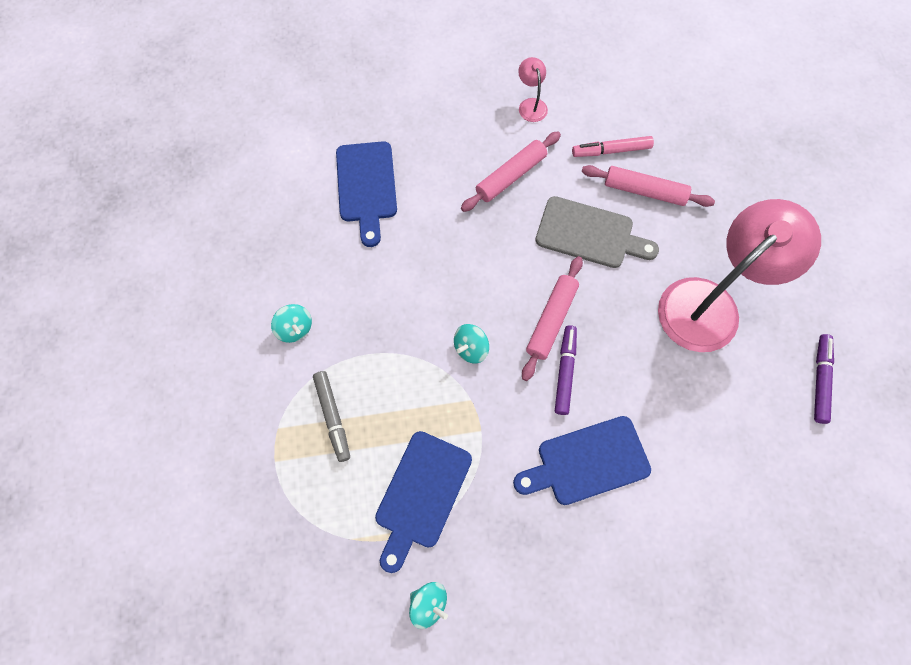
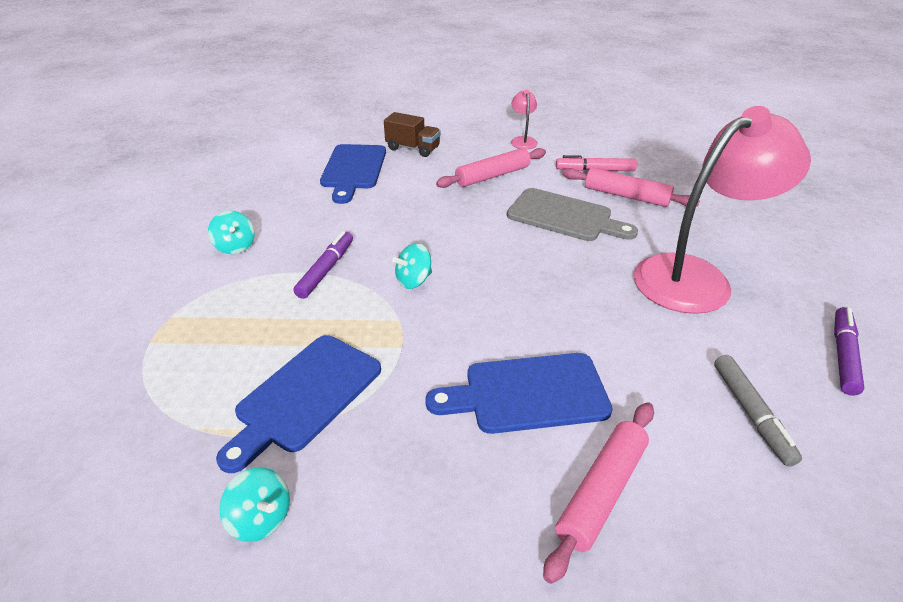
camera: 10 degrees right, 30 degrees down
(333, 417) = (236, 315): grey marker -> grey marker (751, 414)
(418, 138) = (413, 148): none -> brown truck
(551, 320) = (510, 270): pink rolling pin -> pink rolling pin (602, 492)
(565, 371) = (516, 310): purple marker -> purple marker (326, 270)

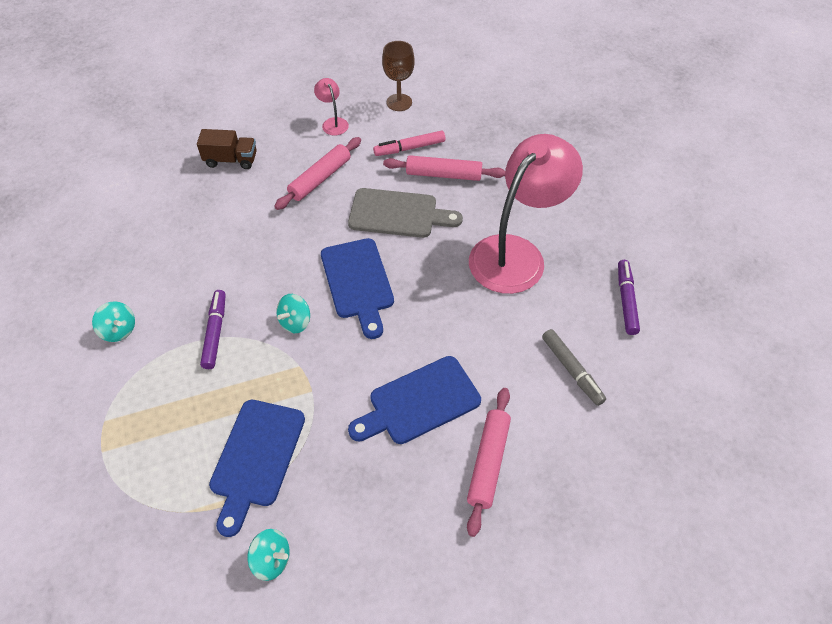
camera: 20 degrees left, 15 degrees up
(353, 170) = (184, 204): blue cutting board -> blue cutting board (358, 282)
(595, 137) = (399, 102): none -> brown goblet

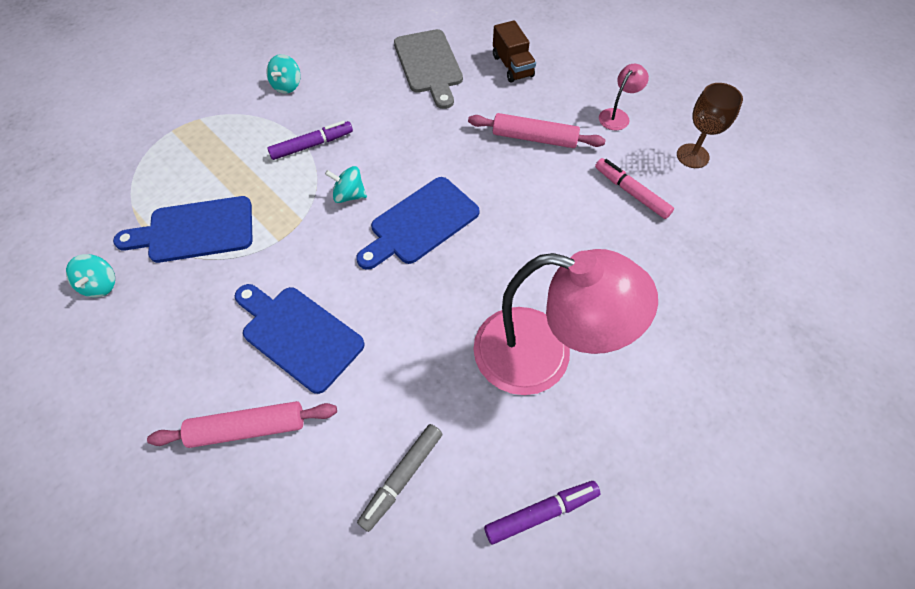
camera: 65 degrees right, 5 degrees up
(398, 214) = (530, 220): grey cutting board -> grey cutting board (429, 65)
(443, 175) = (614, 239): pink rolling pin -> none

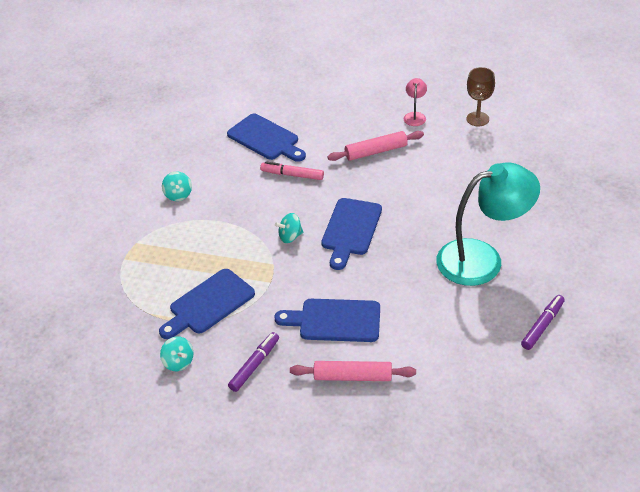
camera: 30 degrees left, 15 degrees down
(248, 428) = (353, 377): pink rolling pin -> pink rolling pin turned 45 degrees clockwise
(312, 145) = (235, 221): purple marker -> purple marker (254, 365)
(402, 478) = (459, 351): grey marker -> none
(429, 65) = (265, 139): grey cutting board -> blue cutting board
(512, 66) = (322, 115): brown truck -> none
(543, 355) = (482, 259): pink lamp -> turquoise lamp
(631, 192) = (459, 155): pink marker -> pink marker (292, 175)

